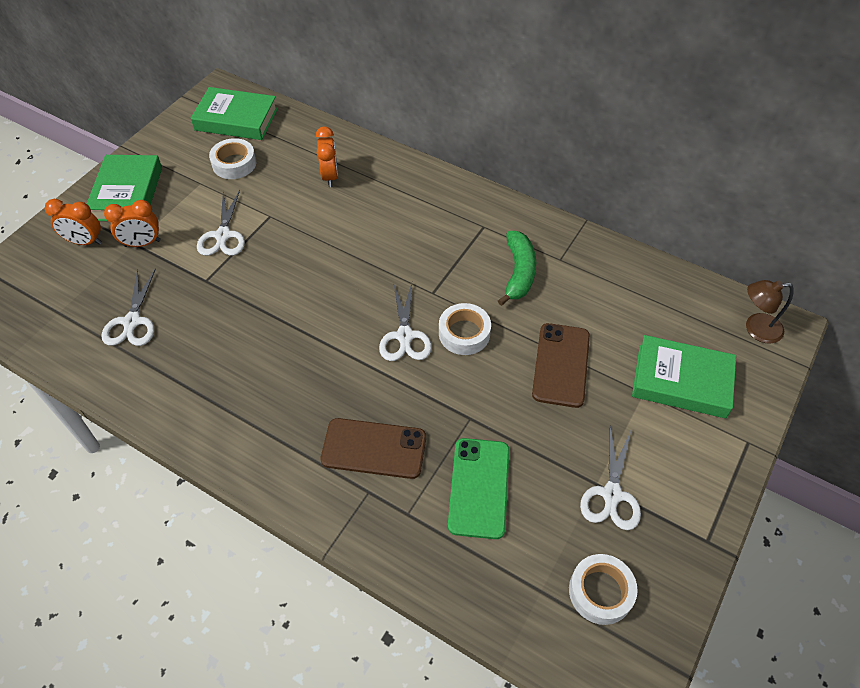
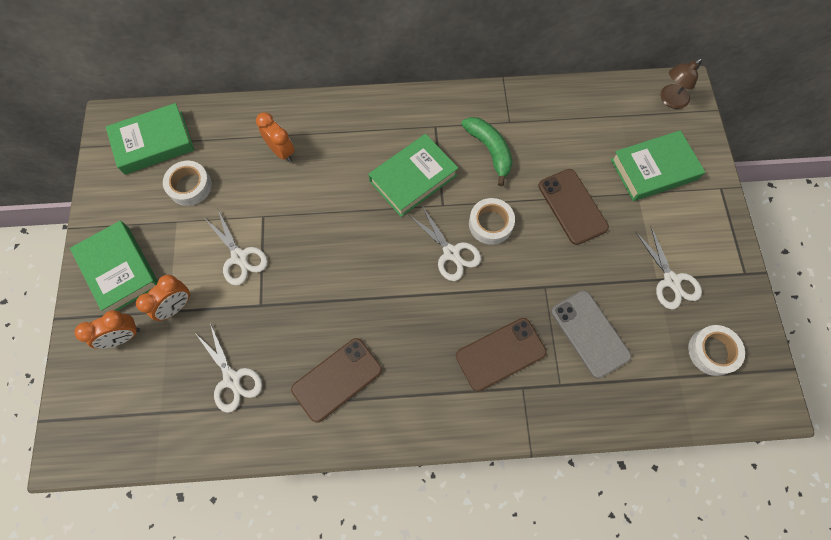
camera: 35 degrees left, 15 degrees up
(212, 375) = (337, 379): none -> brown phone
(425, 257) = (413, 178): none -> green book
(479, 487) = (590, 333): green phone -> grey phone

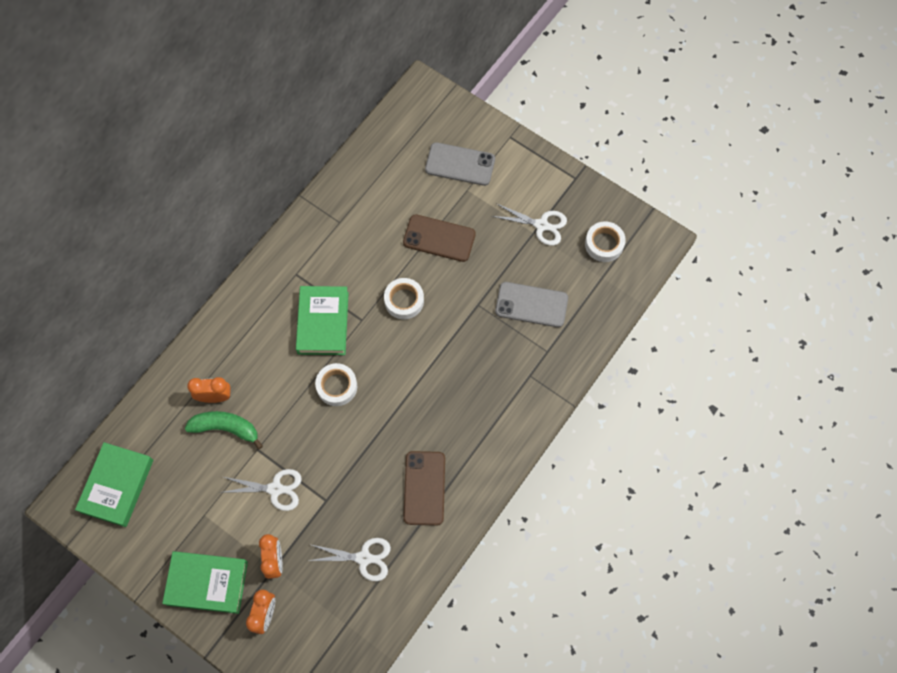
camera: 50 degrees left, 0 degrees up
(190, 186) = (182, 484): white tape -> white tape (337, 386)
(451, 253) = (402, 343): white scissors -> none
(489, 150) = (349, 254): green banana -> green banana (226, 428)
(500, 354) = (497, 370): brown phone -> none
(653, 169) = (460, 164): green book -> grey phone
(670, 100) = (421, 106): brown lamp -> none

